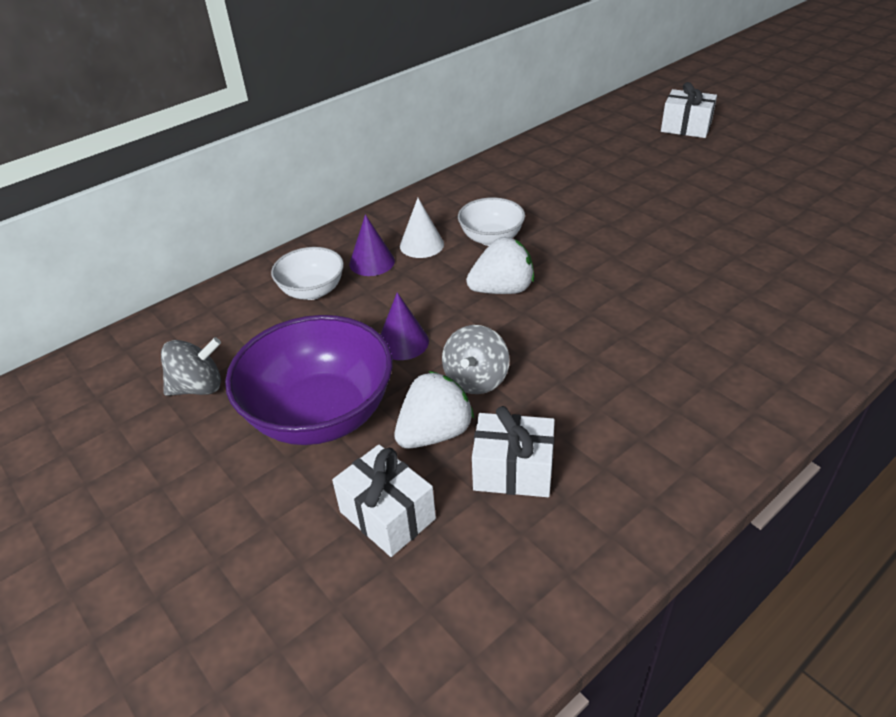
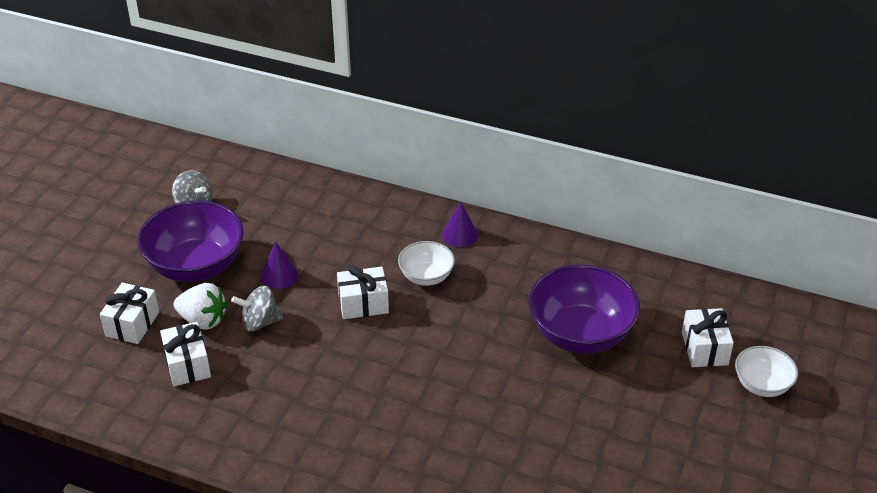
camera: 60 degrees right, 0 degrees up
(312, 291) = (310, 211): white bowl -> white bowl (762, 385)
(372, 262) = (358, 226): purple cone -> purple cone (459, 234)
(421, 245) = (395, 243): white cone -> none
(502, 290) = (363, 304): white strawberry -> white gift
(634, 176) = (580, 334): none -> purple bowl

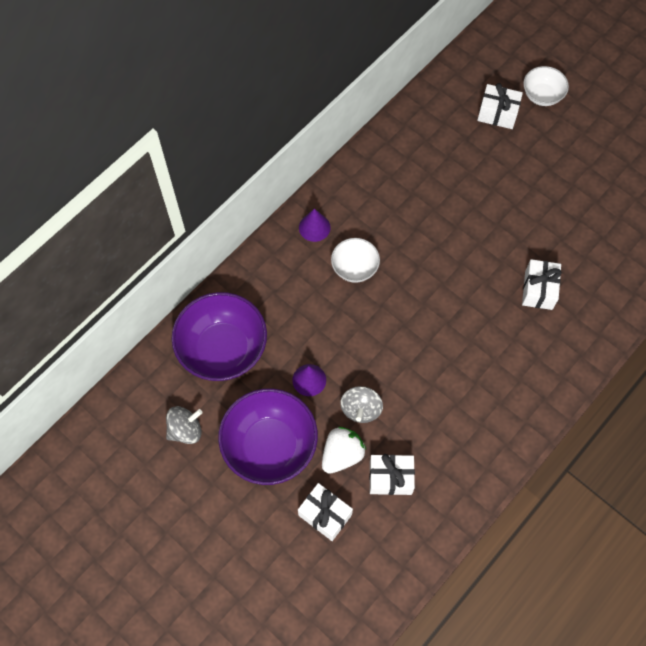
camera: 70 degrees left, 25 degrees up
(363, 304) = (368, 324): white gift -> white gift (538, 290)
(580, 334) = (456, 184): purple bowl -> purple bowl (223, 349)

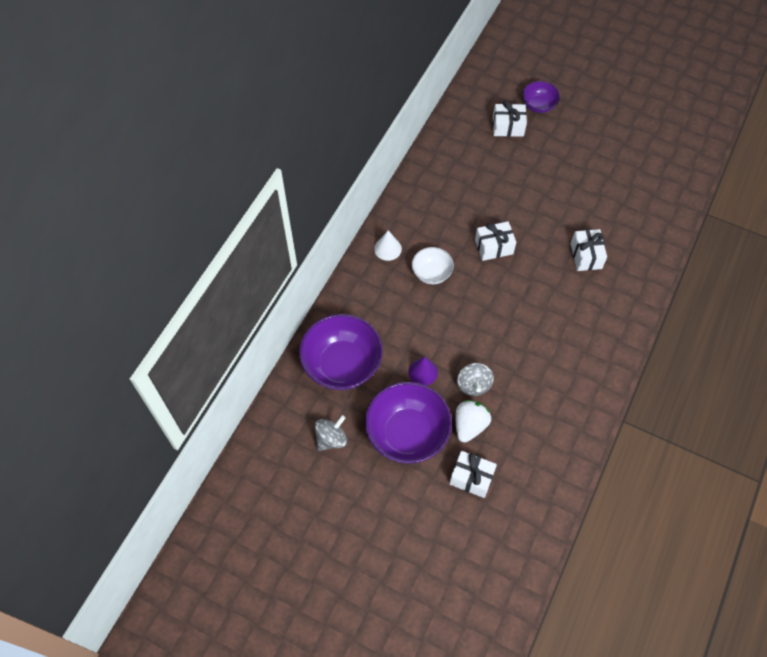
camera: 15 degrees left, 5 degrees down
(314, 227) = (388, 249): purple cone -> white cone
(390, 478) = (516, 434): white gift -> white gift (494, 247)
(542, 95) = (538, 105): white bowl -> purple bowl

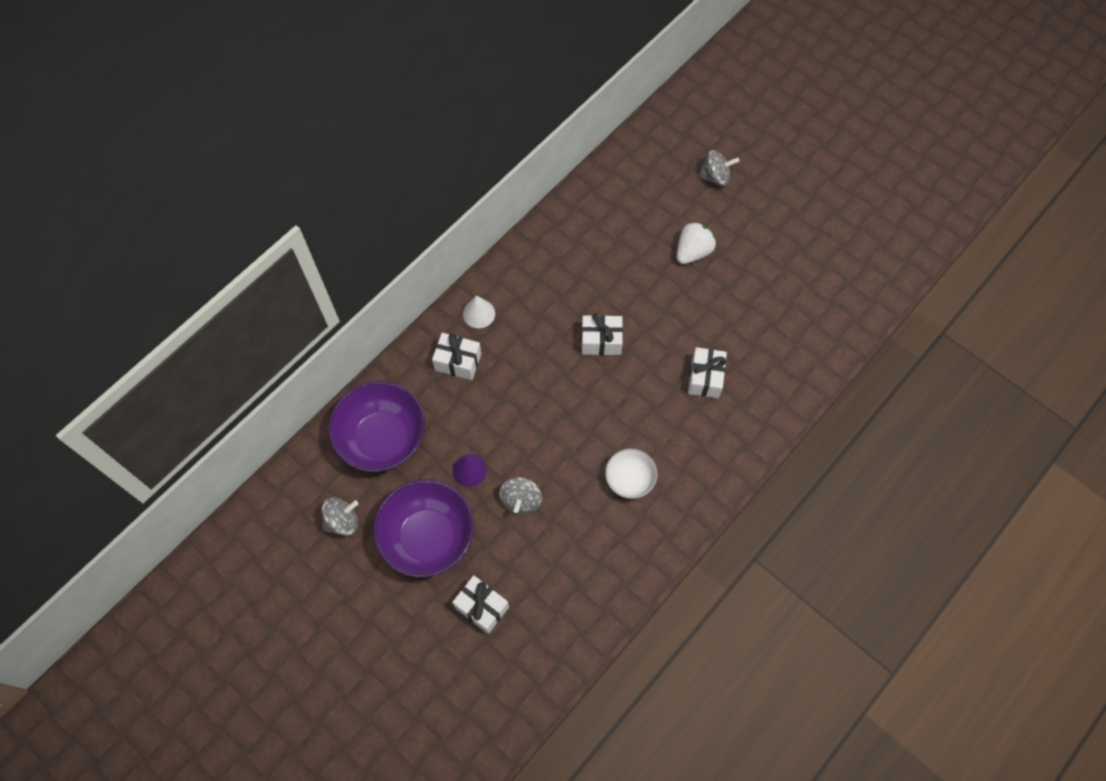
camera: 15 degrees right, 5 degrees up
(431, 273) = (518, 355): white bowl -> white bowl (629, 479)
(469, 425) = (500, 546): white strawberry -> white strawberry (693, 251)
(508, 127) = (669, 196): white gift -> white gift (458, 362)
(538, 105) = (715, 177): purple bowl -> grey spinning top

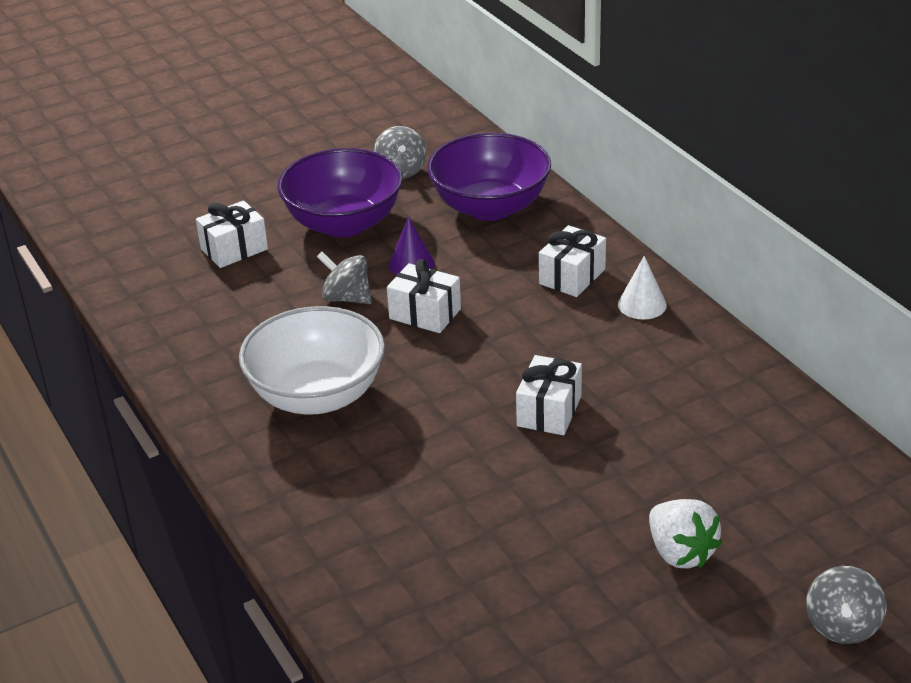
camera: 110 degrees right, 30 degrees down
(629, 479) = (317, 395): white bowl -> white bowl, size x1.85
(705, 378) = (434, 509): white gift -> white gift (425, 314)

